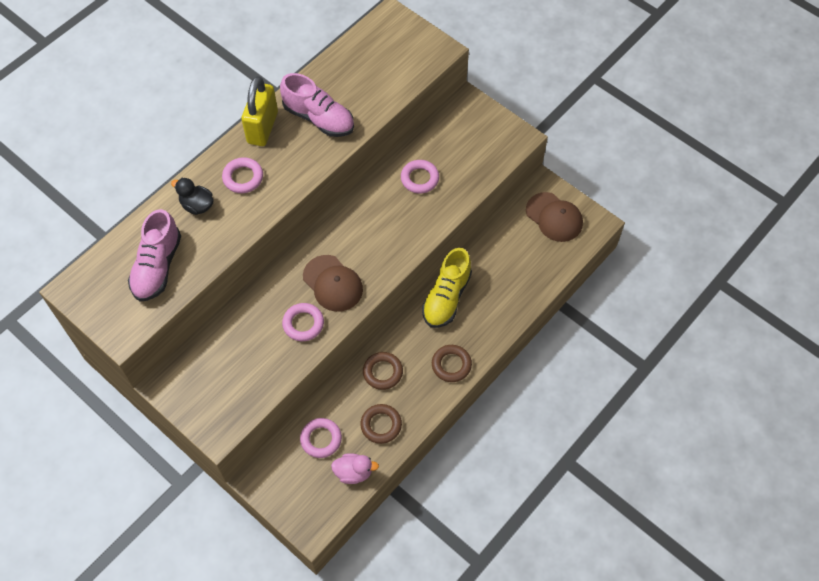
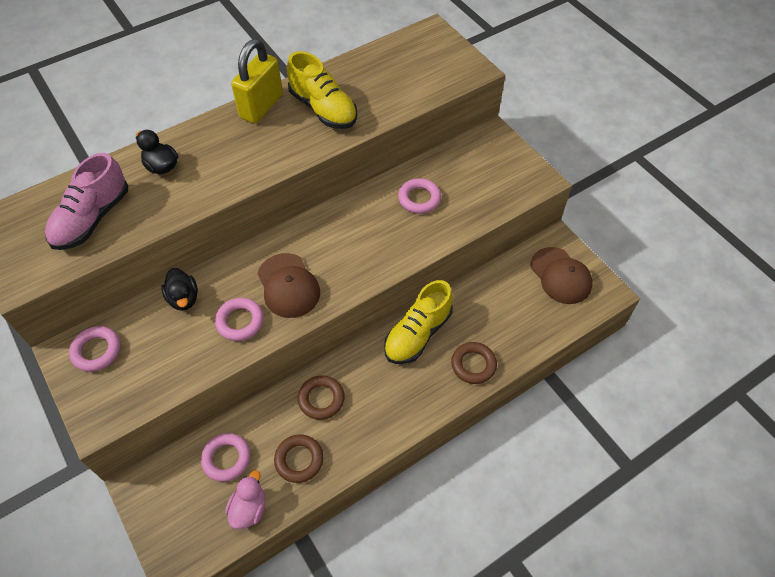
camera: 15 degrees right, 5 degrees down
(243, 177) = (221, 149): pink ring -> pink ring (97, 351)
(247, 316) = (184, 298): none -> black duck
(319, 118) = (323, 109): pink shoe -> yellow shoe
(353, 472) = (249, 508): pink duck -> pink duck turned 90 degrees counterclockwise
(451, 365) = (400, 410): brown ring -> brown ring (473, 365)

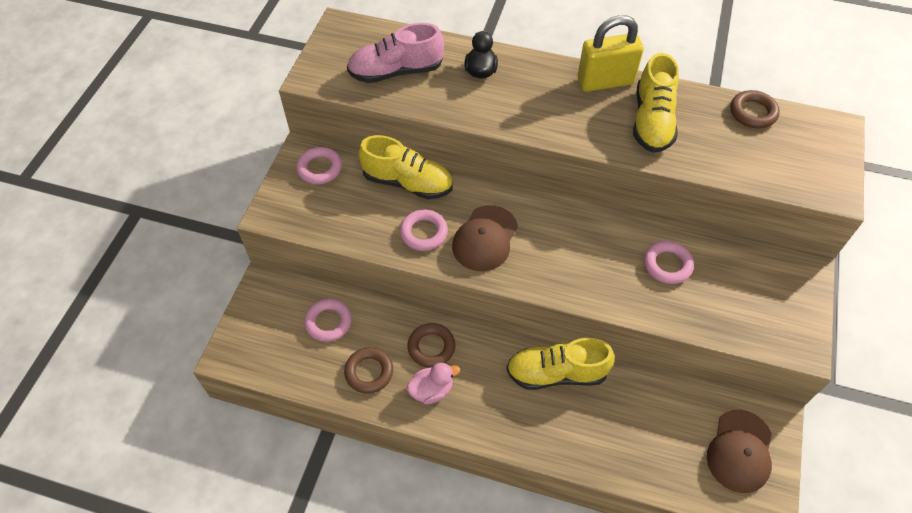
camera: 50 degrees right, 0 degrees up
(184, 298) = (407, 182): black duck -> yellow shoe
(249, 508) = (304, 369): pink duck -> pink duck (431, 390)
(473, 365) = (571, 441): brown ring -> brown ring (753, 113)

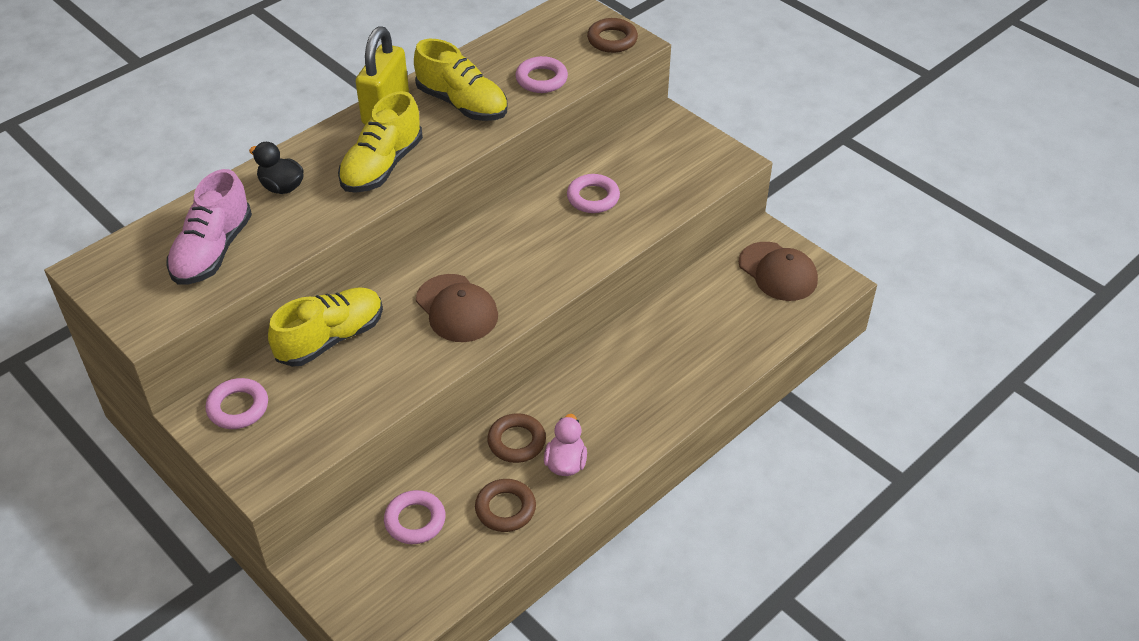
camera: 60 degrees left, 10 degrees down
(423, 233) = (408, 353): pink ring -> pink ring (541, 79)
(556, 373) = (618, 356): yellow shoe -> yellow shoe (382, 166)
(753, 113) = (511, 41): brown ring -> brown ring (612, 40)

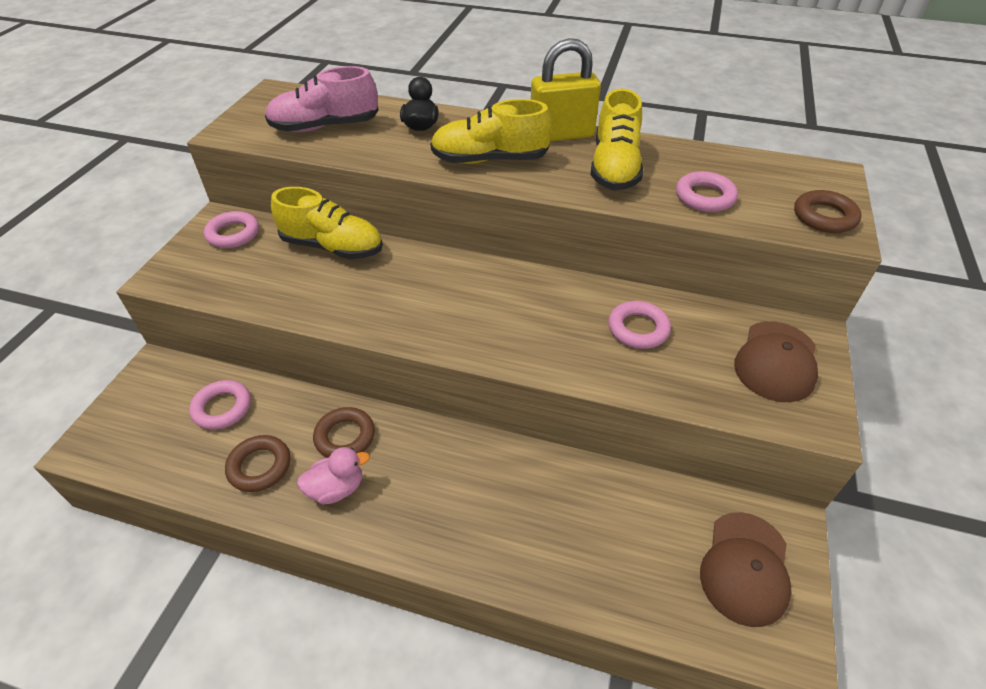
camera: 60 degrees right, 0 degrees up
(456, 309) = (415, 301): brown cap -> brown cap (776, 361)

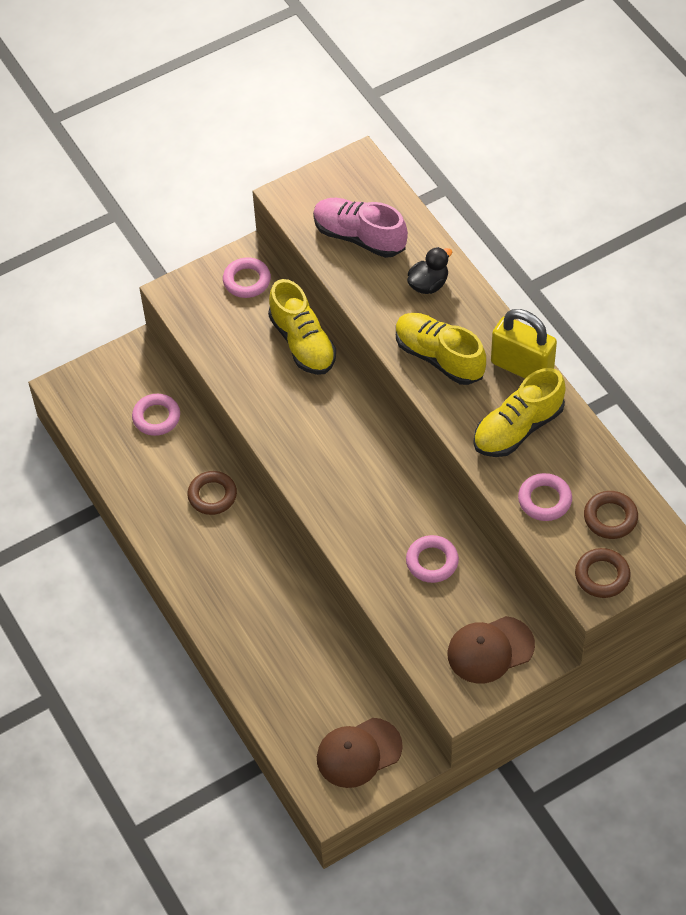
camera: 45 degrees right, 10 degrees up
(260, 466) = (148, 478): brown ring -> brown ring (610, 517)
(336, 488) = (179, 527): pink duck -> none

